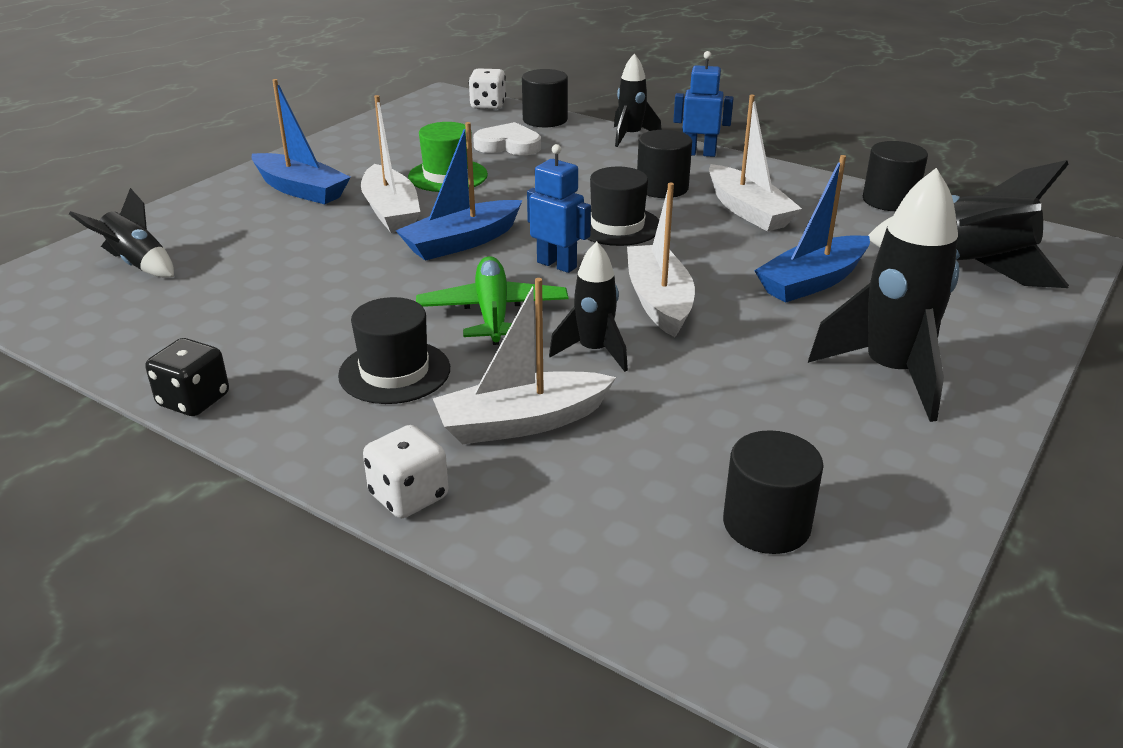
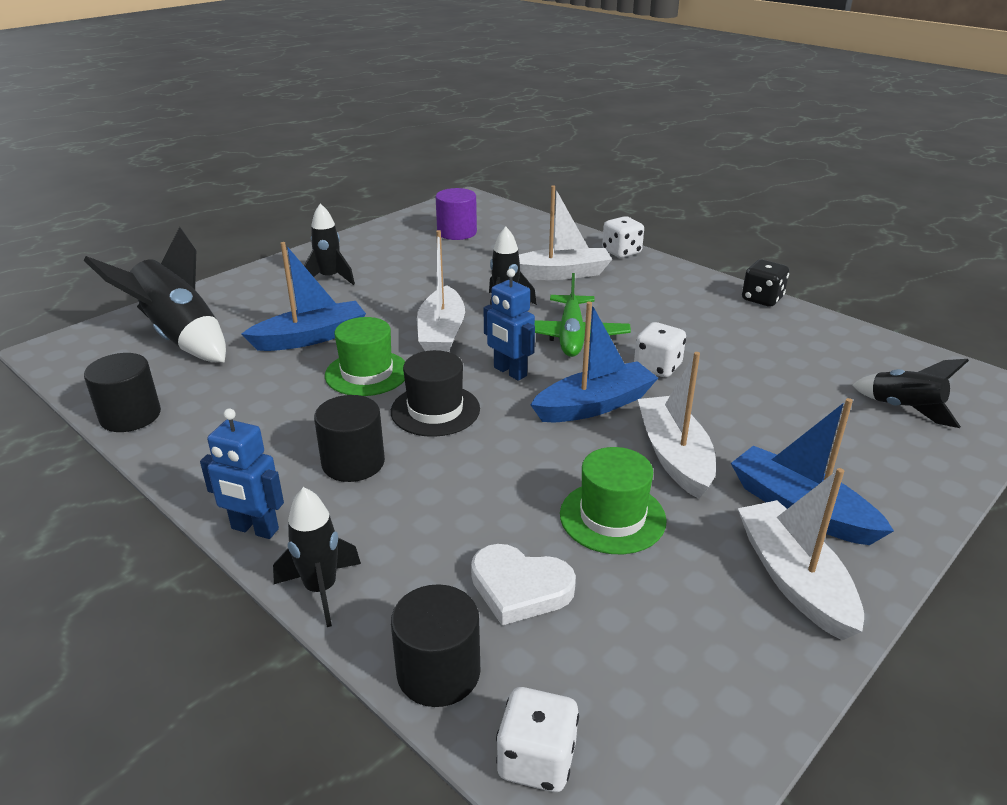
camera: 170 degrees left, 0 degrees up
(388, 284) = (657, 367): none -> white dice
(394, 372) = (639, 304): black hat -> none
(710, 251) = (367, 373): none -> green hat
(748, 211) = (289, 417): white boat -> white boat (794, 579)
(766, 524) = (457, 232): black cylinder -> purple cylinder
(890, 373) = (329, 278): black rocket -> black rocket, size x0.58

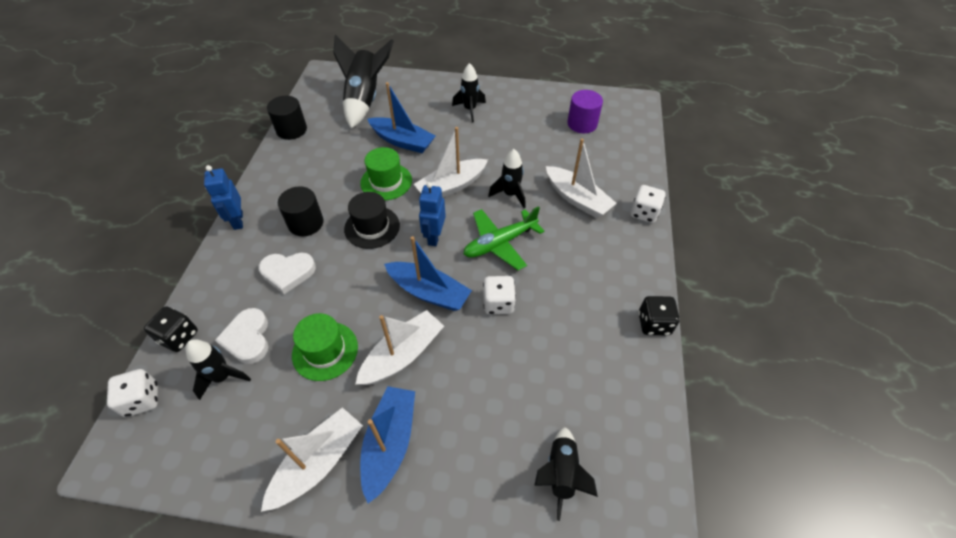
camera: 55 degrees right, 20 degrees up
(321, 589) = (211, 267): black rocket -> black rocket (223, 377)
(432, 509) = (288, 272): none -> white heart
(438, 672) = (179, 337): black cylinder -> black dice

